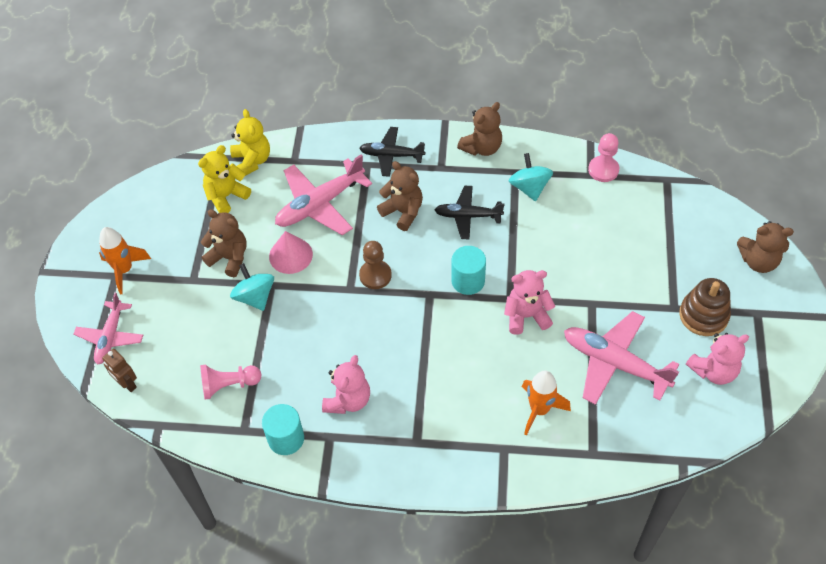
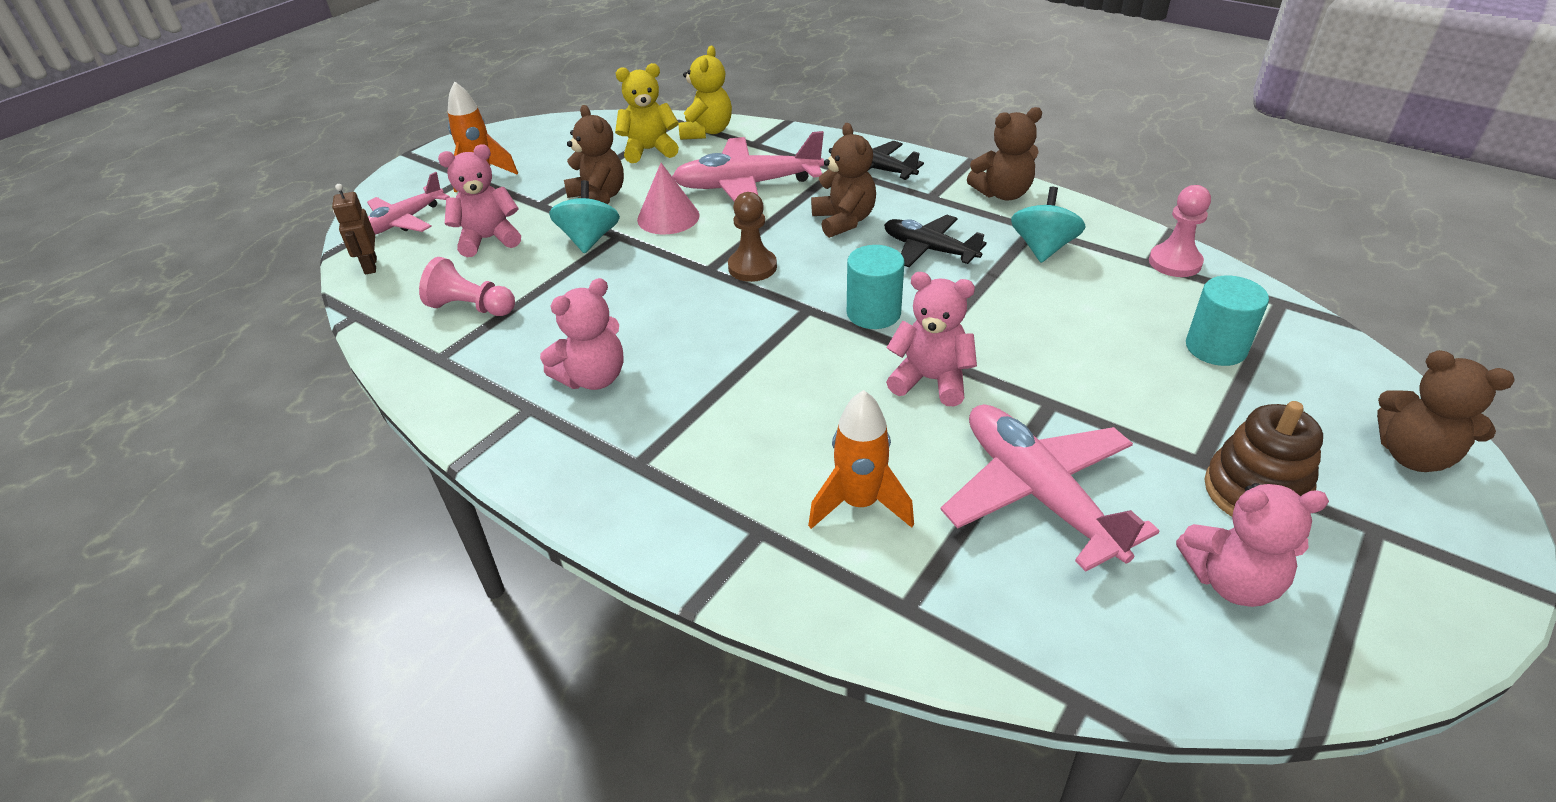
camera: 30 degrees right, 15 degrees down
(187, 326) = (489, 239): none -> pink teddy bear
(286, 438) = (475, 387): turquoise cylinder -> turquoise cylinder (1215, 348)

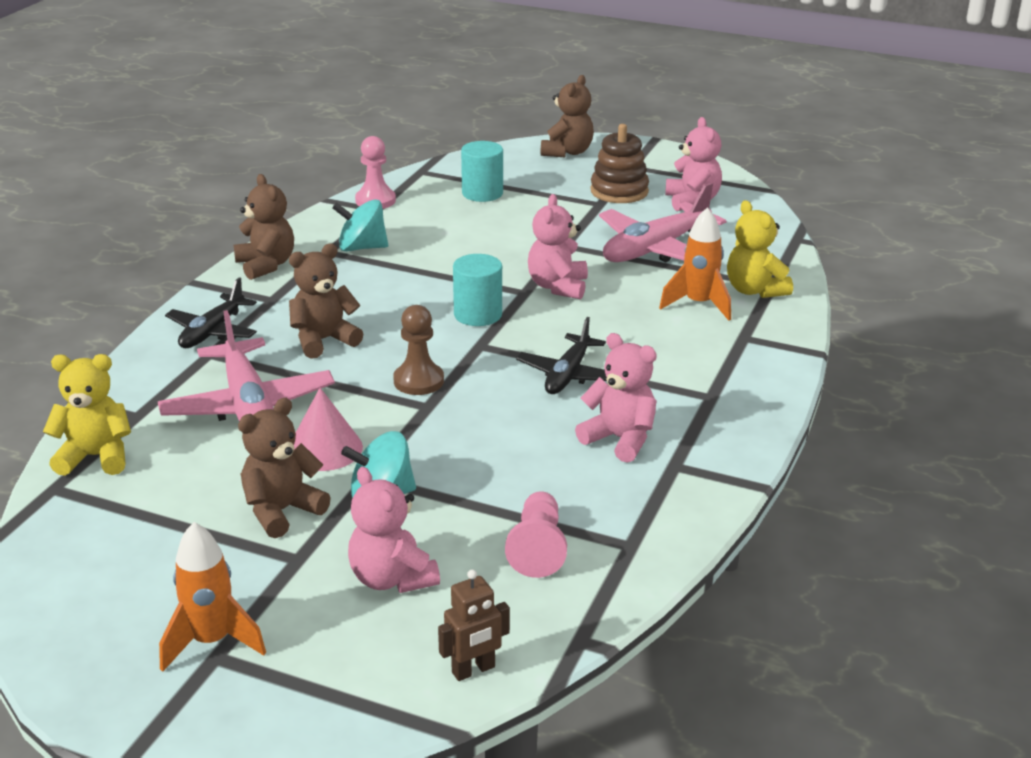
camera: 105 degrees left, 10 degrees down
(403, 222) = (356, 680): pink plane -> none
(649, 150) = (146, 495): yellow teddy bear -> yellow teddy bear (754, 290)
(929, 250) = (372, 295): black plane -> black plane (568, 375)

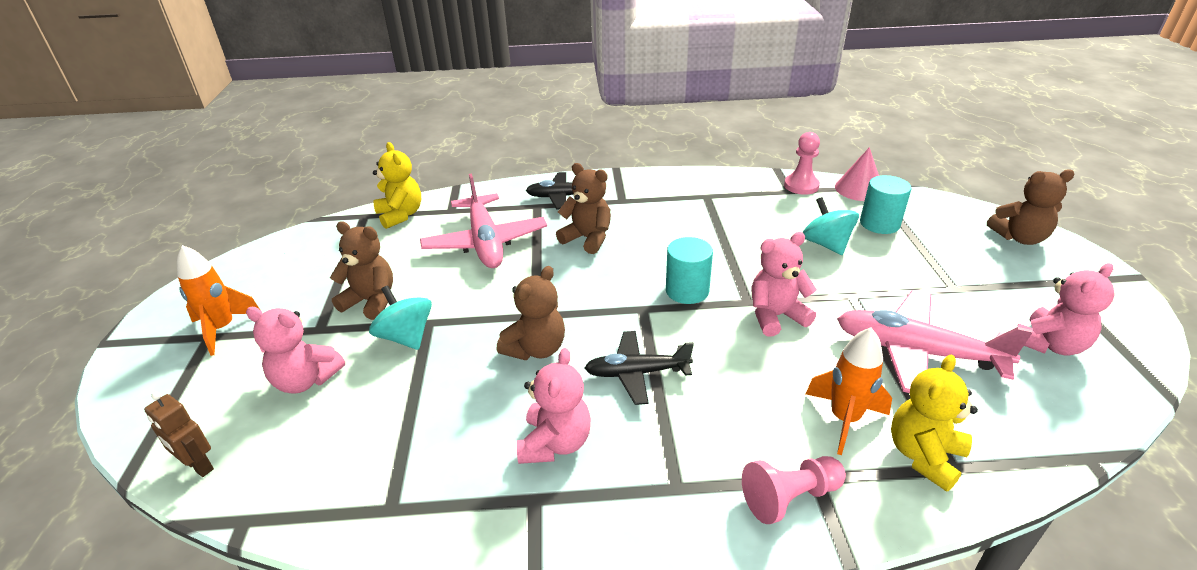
camera: 65 degrees right, 5 degrees up
(248, 406) = (485, 242): pink plane -> pink plane turned 60 degrees counterclockwise
(266, 265) = (662, 182): brown teddy bear -> brown teddy bear (536, 349)
(325, 448) = (453, 290): pink cone -> pink cone (859, 189)
(362, 248) = (727, 206): turquoise spinning top -> turquoise spinning top (826, 244)
(392, 578) = (306, 380): pink teddy bear -> pink teddy bear turned 105 degrees counterclockwise
(418, 381) = (566, 298): brown pawn -> none
(537, 548) = (366, 447): pink pawn -> pink pawn (790, 497)
(619, 191) = (994, 291): brown stacking toy -> none

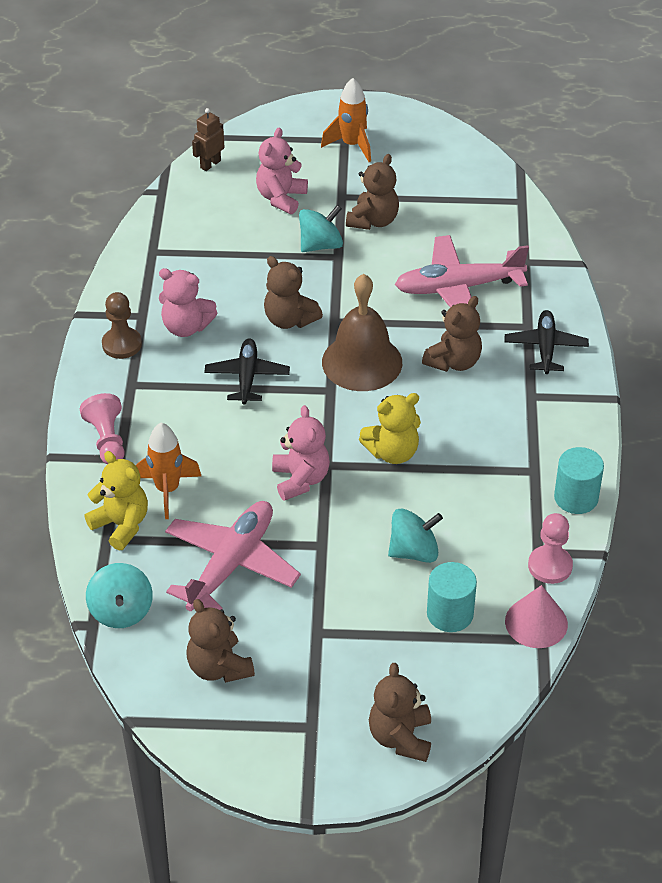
camera: 95 degrees right, 10 degrees up
(400, 215) = (519, 226): yellow teddy bear -> yellow teddy bear (392, 452)
(597, 291) = (362, 362): none -> brown bell
(598, 514) = (122, 344): none -> brown pawn
(687, 291) = (351, 424): turquoise cylinder -> turquoise cylinder (576, 497)
(1048, 433) = (121, 611): none -> turquoise spinning top
(1049, 344) = (219, 667): pink teddy bear -> brown teddy bear

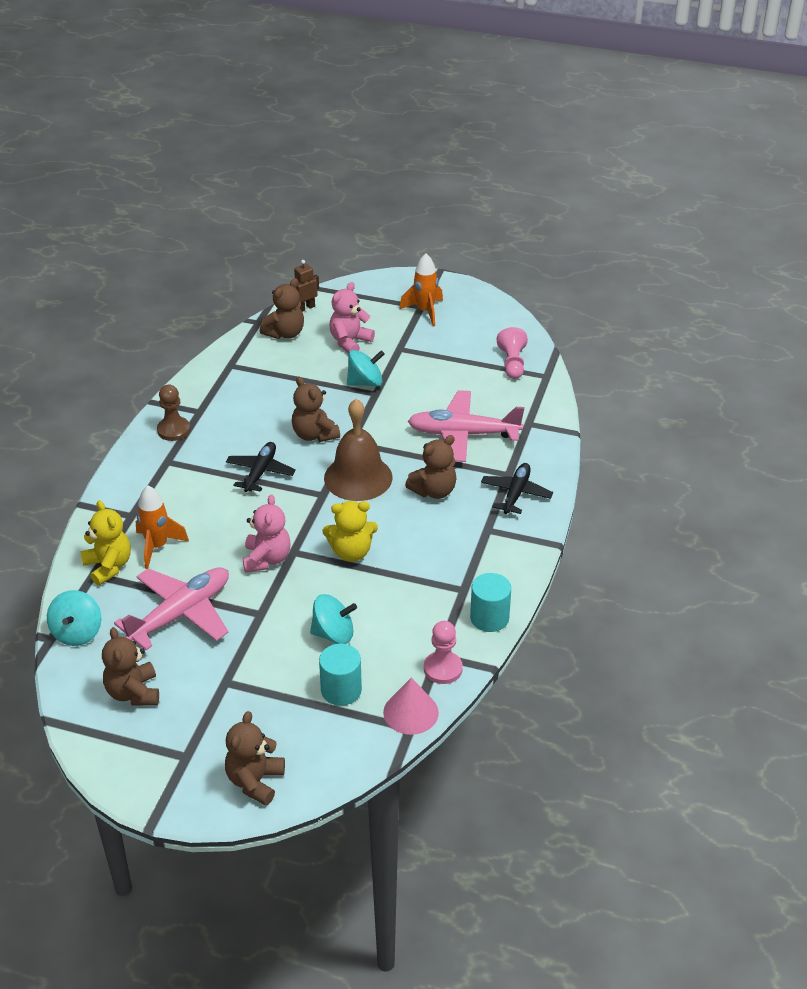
camera: 15 degrees right, 5 degrees down
(107, 440) = (128, 500): pink pawn -> pink pawn (512, 363)
(186, 327) = (230, 426): pink teddy bear -> none
(373, 221) = (416, 371): brown teddy bear -> brown teddy bear (285, 333)

